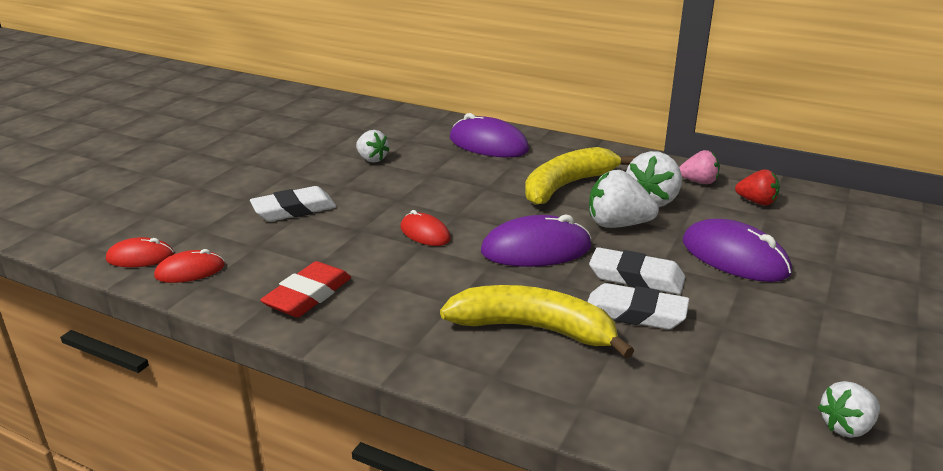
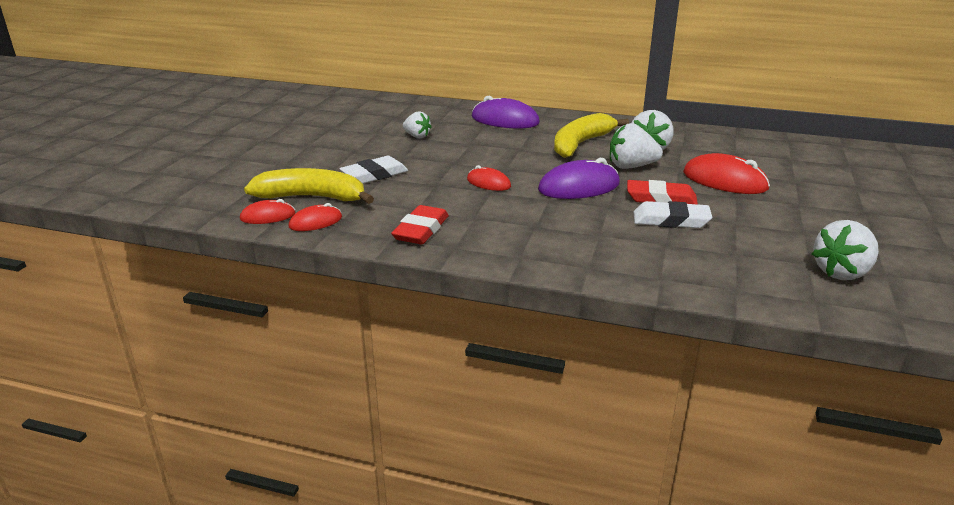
camera: 10 degrees left, 0 degrees up
(534, 329) = (603, 236): yellow banana -> yellow banana (312, 197)
(636, 277) = (661, 198): white eraser -> red eraser
(698, 182) = (677, 135): pink strawberry -> none
(734, 257) = (724, 181): purple mouse -> red mouse
(756, 202) = (725, 145): red strawberry -> none
(846, 427) = (842, 272): white strawberry -> white strawberry, size x1.56

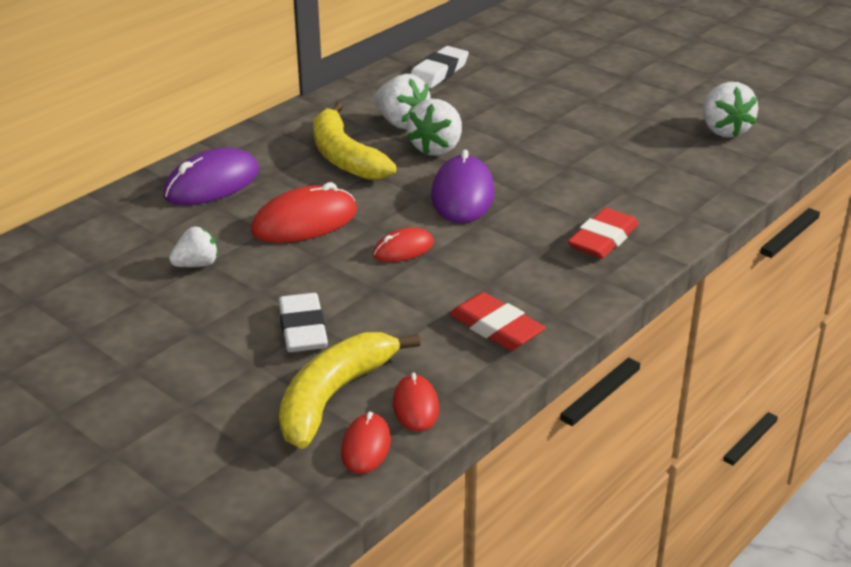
camera: 65 degrees left, 5 degrees up
(661, 198) = (528, 159): red eraser -> red eraser (603, 239)
(671, 220) = (579, 170): white eraser -> white eraser (438, 72)
(724, 181) = (514, 112): red mouse -> red mouse (304, 222)

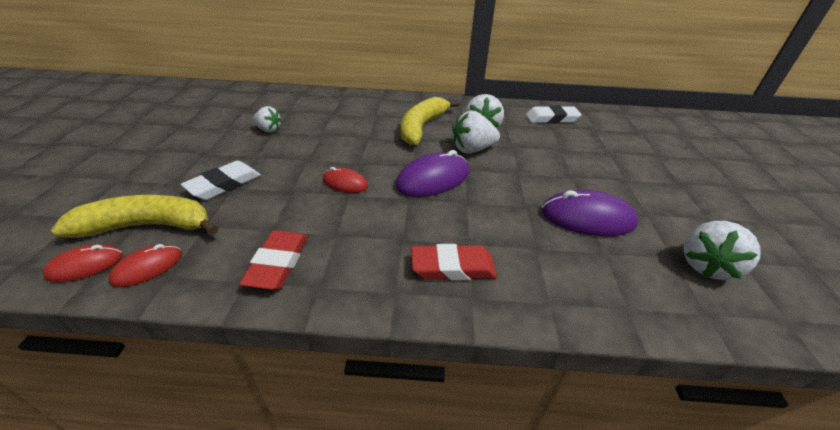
camera: 50 degrees right, 5 degrees up
(212, 183) = (350, 105): purple mouse -> purple mouse (587, 218)
(304, 222) = (341, 141): red mouse -> none

